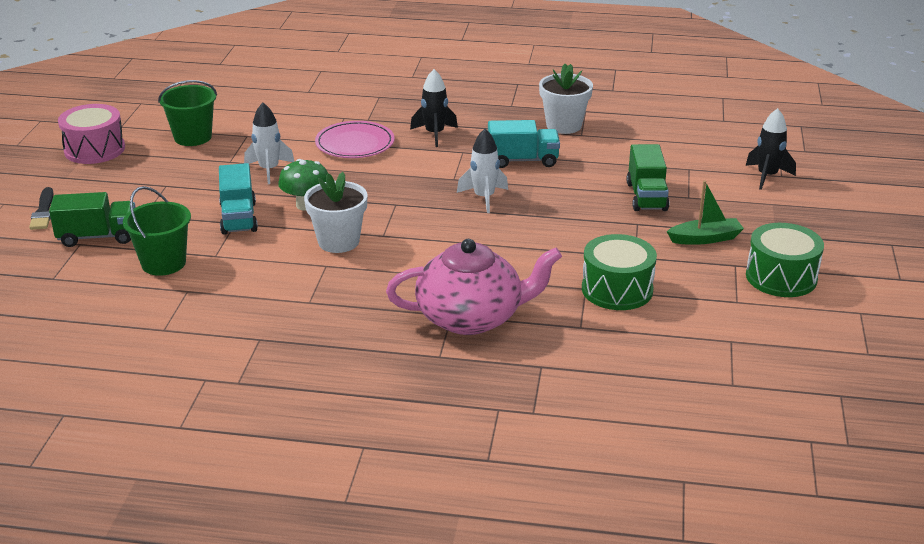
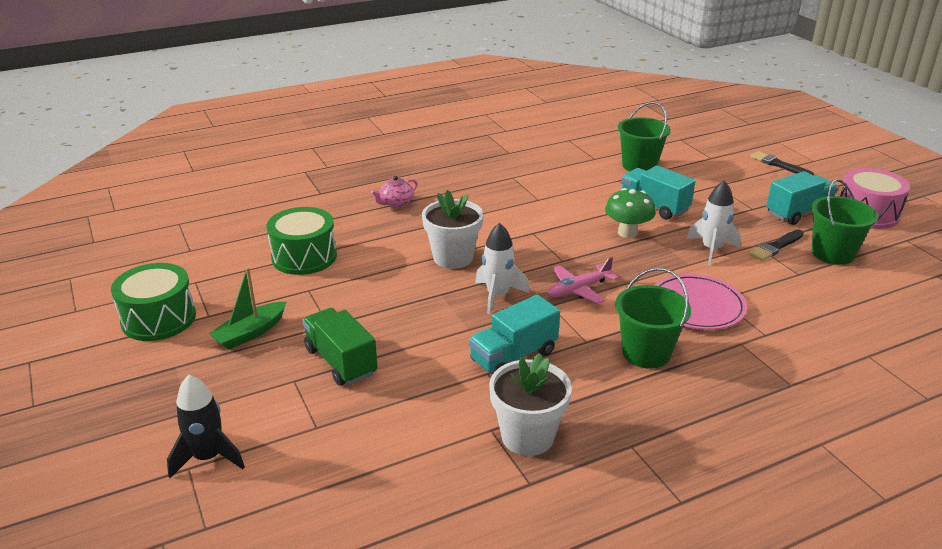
camera: 145 degrees right, 0 degrees up
(98, 237) = (711, 164): green truck -> none
(140, 169) = (798, 212): none -> turquoise truck
(220, 155) = (775, 247): none -> black brush
(338, 241) = (556, 216): white flower pot -> white flower pot (453, 258)
(418, 180) = (578, 290): none -> pink plane
(434, 134) = (646, 353): black rocket -> green bucket
(471, 317) = (396, 203): pink teapot -> pink teapot, size x0.41

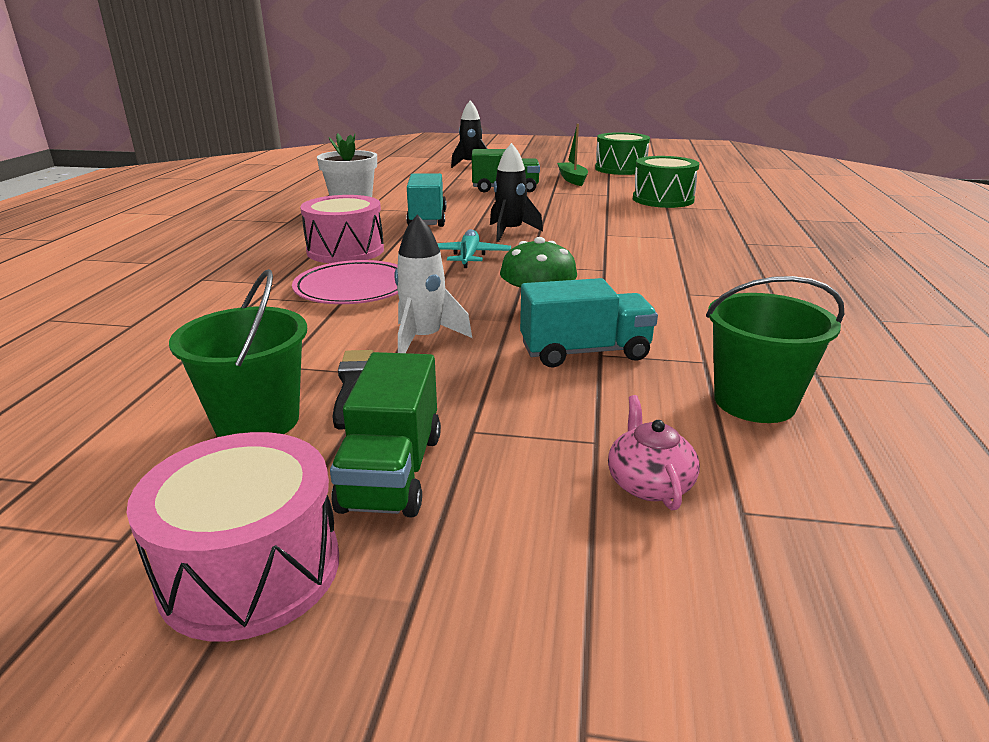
camera: 125 degrees right, 5 degrees down
(396, 203) = (743, 237): pink teapot -> pink teapot (649, 484)
(453, 258) = (596, 233): white flower pot -> none
(497, 296) = (510, 232): white rocket -> black rocket
(578, 290) = (469, 256): pink plane -> turquoise plane
(646, 353) = (345, 250): green bucket -> pink drum
(778, 165) = (616, 610): black brush -> none
(798, 212) = (392, 472): turquoise truck -> green truck

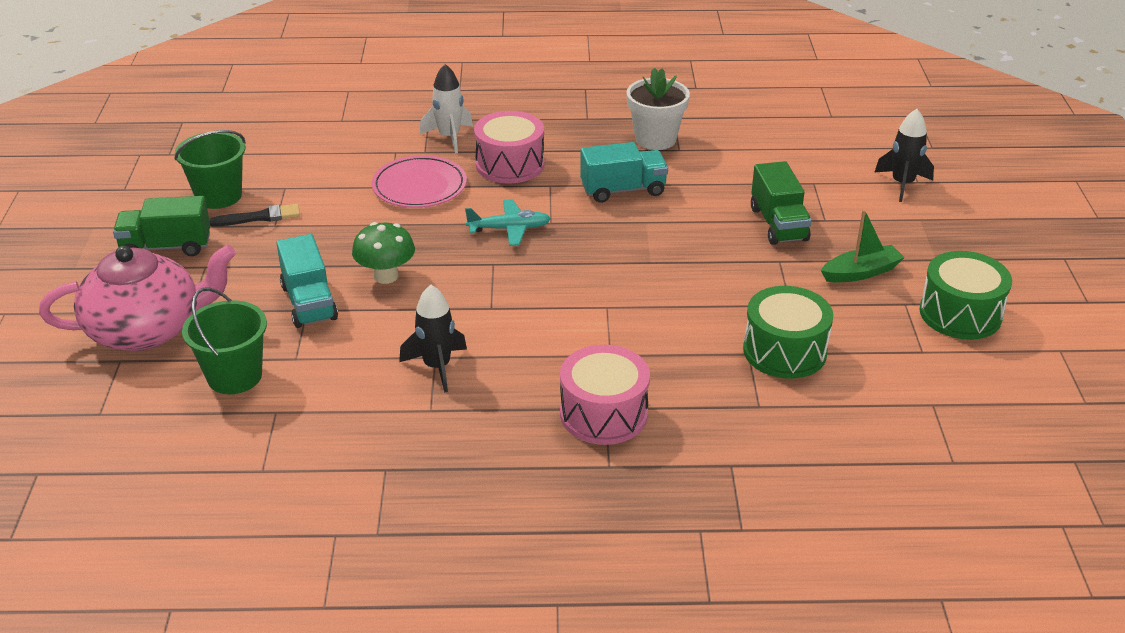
camera: 80 degrees right, 10 degrees up
(250, 569) = (100, 225): pink drum -> pink drum (603, 414)
(424, 339) = (326, 232): white rocket -> white rocket (449, 137)
(510, 232) = (594, 244): black rocket -> black rocket (437, 367)
(649, 484) = (147, 329): pink teapot -> pink teapot, size x2.41

